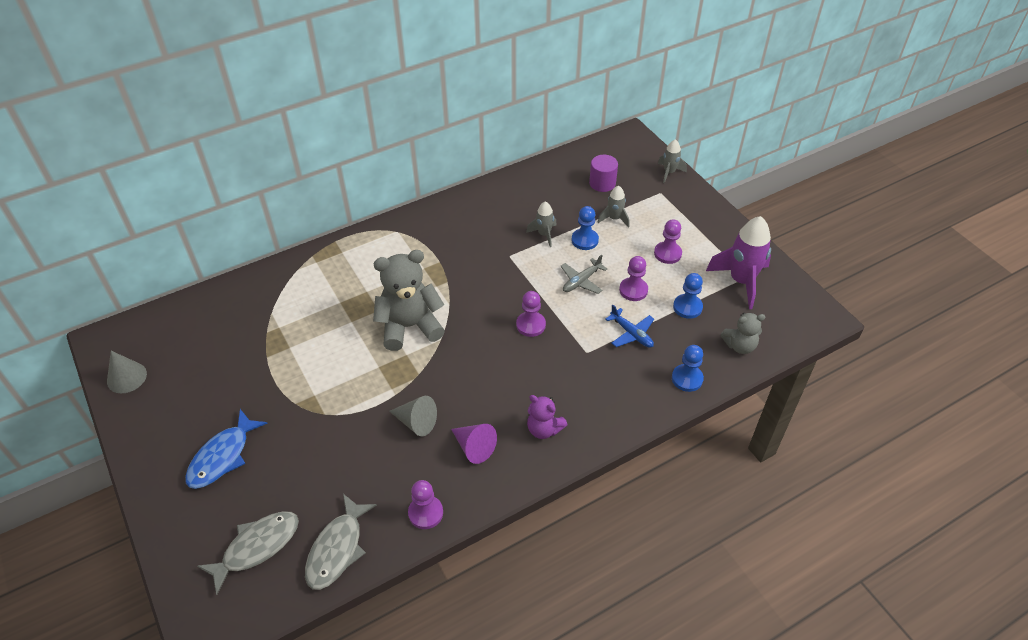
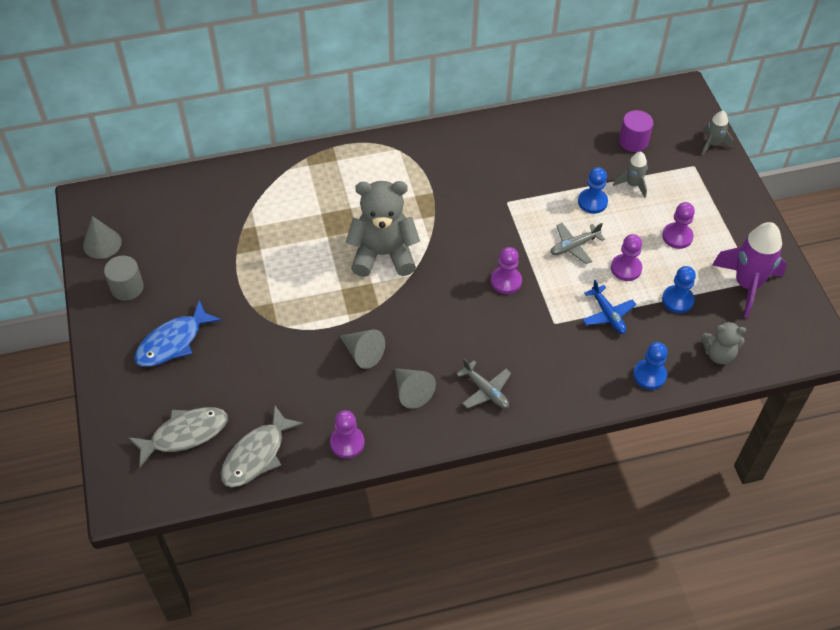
camera: 15 degrees right, 5 degrees up
(162, 414) = (127, 287): none -> grey cylinder
(474, 447) = (411, 392): purple cone -> grey cone
(544, 234) = (551, 186): grey rocket -> none
(544, 429) = (485, 391): purple teddy bear -> grey plane

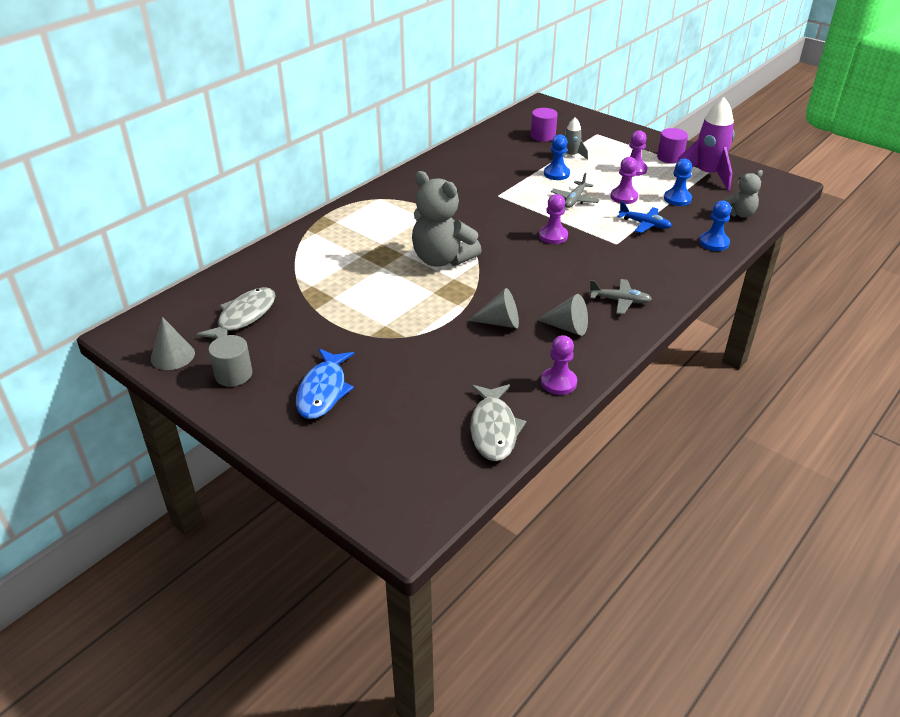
camera: 35 degrees left, 15 degrees down
(184, 434) = (411, 449): grey fish -> grey fish (243, 317)
(383, 254) = (442, 259): grey teddy bear -> grey teddy bear turned 105 degrees counterclockwise
(712, 144) = (594, 120): grey rocket -> none
(735, 240) = (670, 157): none -> purple cylinder

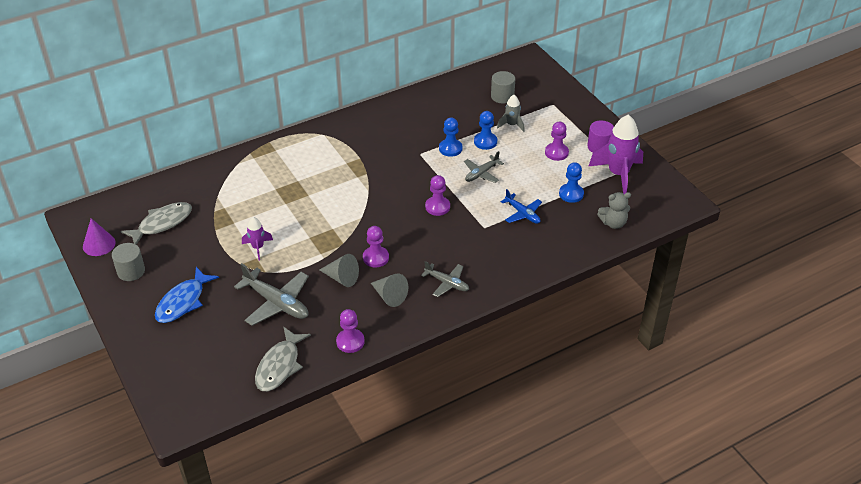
camera: 20 degrees right, 5 degrees up
(172, 356) = (99, 244): grey cone -> purple cone
(379, 315) = (258, 247): none -> purple rocket
(442, 259) = (335, 207): grey teddy bear -> none
(442, 364) = (277, 303): none -> grey plane
(543, 136) = (502, 96): purple cylinder -> grey cylinder
(624, 197) = (525, 181): purple pawn -> purple pawn (375, 258)
(714, 243) = (567, 247): blue pawn -> blue pawn (450, 148)

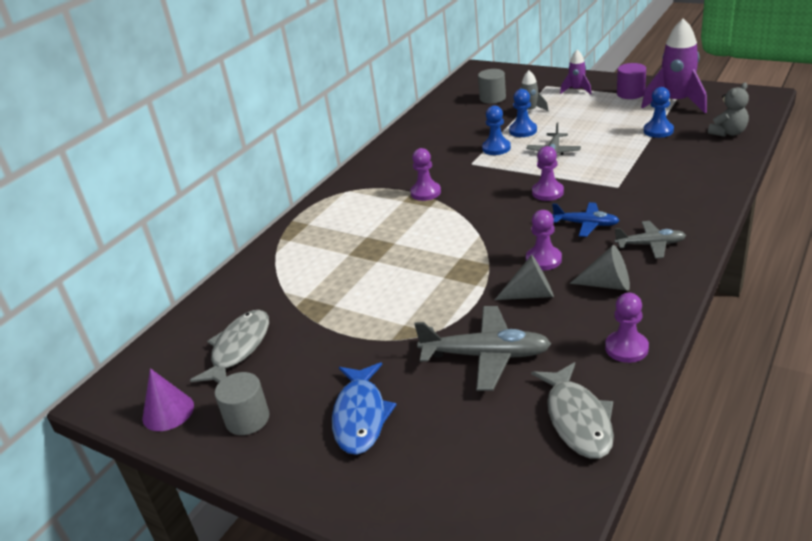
camera: 25 degrees left, 10 degrees down
(258, 247) = (393, 314): purple rocket -> purple rocket (577, 90)
(522, 214) = (638, 162): blue plane -> blue plane (586, 224)
(556, 152) = (599, 111): purple pawn -> purple pawn (425, 192)

